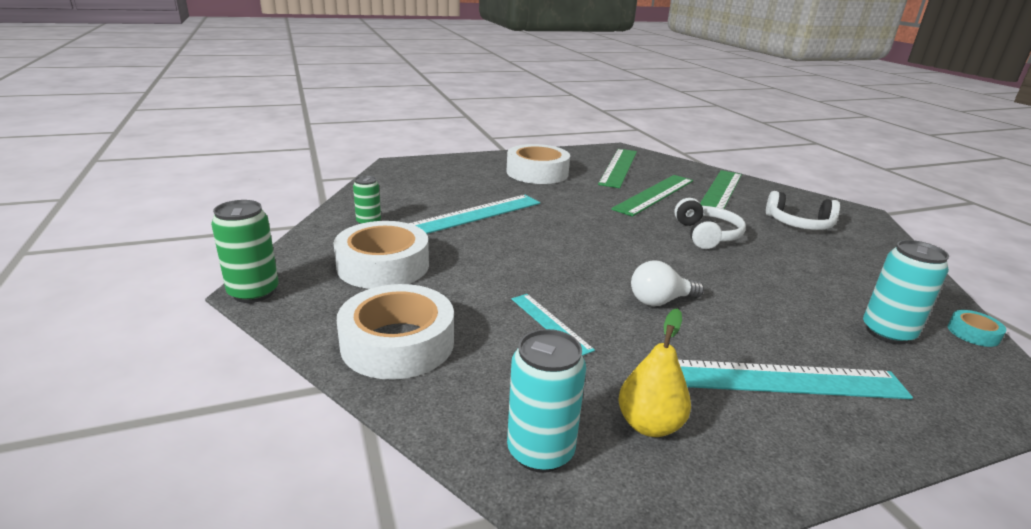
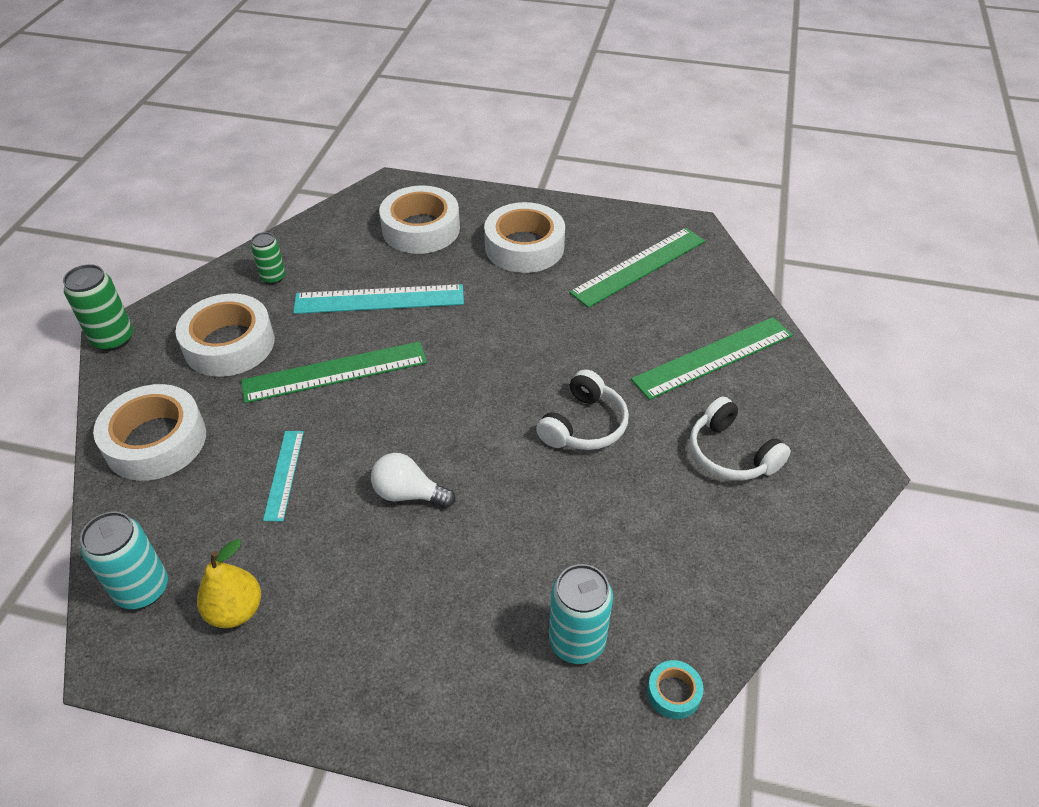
camera: 35 degrees right, 20 degrees up
(453, 178) = (421, 229): none -> white tape
(655, 194) = (617, 334): green ruler -> green ruler (335, 372)
(785, 379) = (396, 632): turquoise ruler -> none

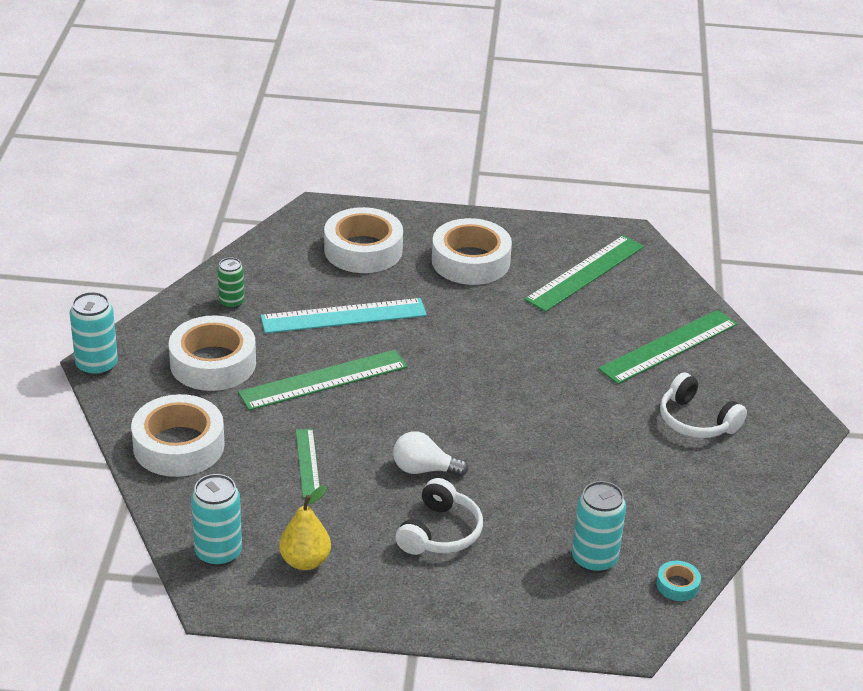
camera: 10 degrees left, 10 degrees down
(113, 339) = (97, 365): green can -> turquoise can
(284, 474) = (308, 463): turquoise ruler -> green ruler
(584, 425) = (564, 407): white headphones -> white headphones (440, 532)

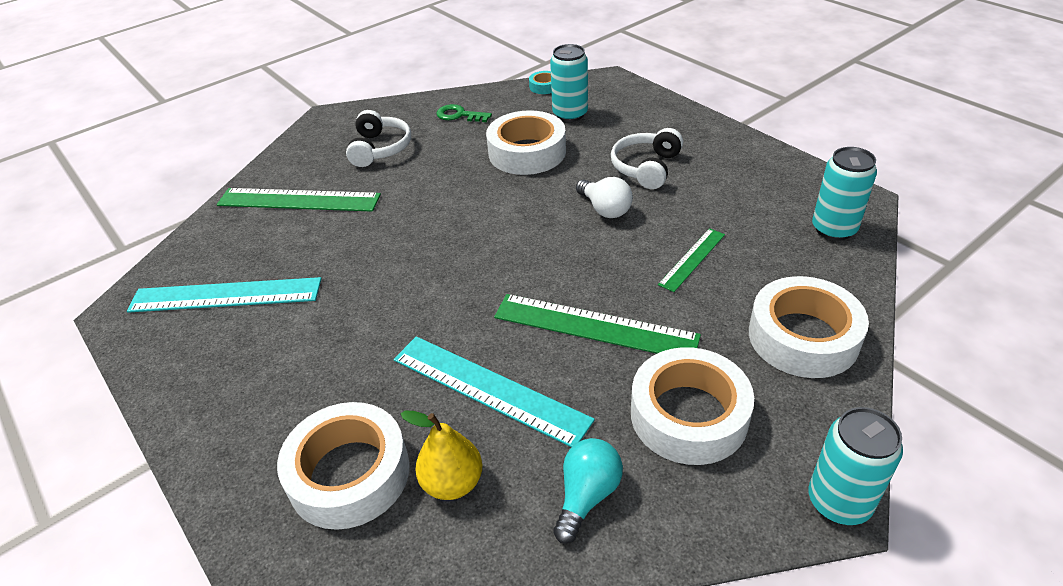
camera: 130 degrees left, 5 degrees up
(231, 302) = (587, 496): green can -> turquoise light bulb
(305, 561) = (766, 194): yellow pear -> yellow pear (452, 483)
(440, 532) = (646, 168): white headphones -> white headphones turned 45 degrees counterclockwise
(470, 261) = (282, 376): white tape -> white tape (527, 152)
(585, 273) = (225, 295): green ruler -> turquoise ruler
(695, 496) = (459, 115): none -> green key

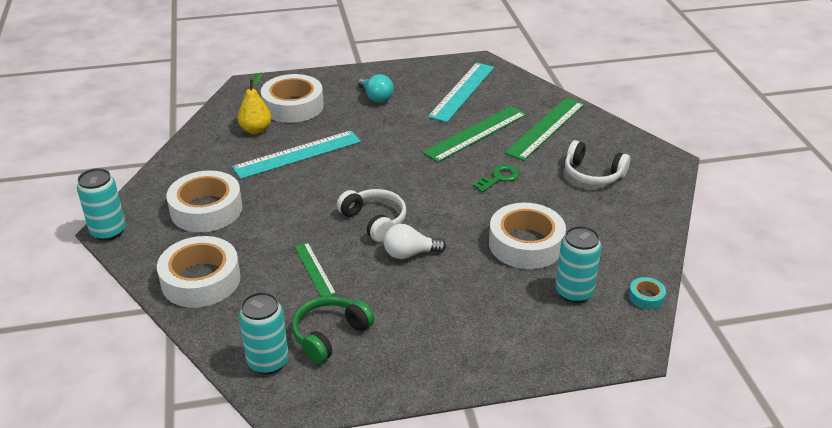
camera: 115 degrees right, 5 degrees down
(459, 115) = (622, 227): green key -> green key (499, 178)
(587, 496) = (205, 162): turquoise light bulb -> turquoise light bulb (376, 97)
(595, 326) = (301, 204): green ruler -> green ruler (476, 133)
(646, 168) = (445, 300): white headphones -> white headphones (374, 221)
(760, 209) = (330, 335): none -> green headphones

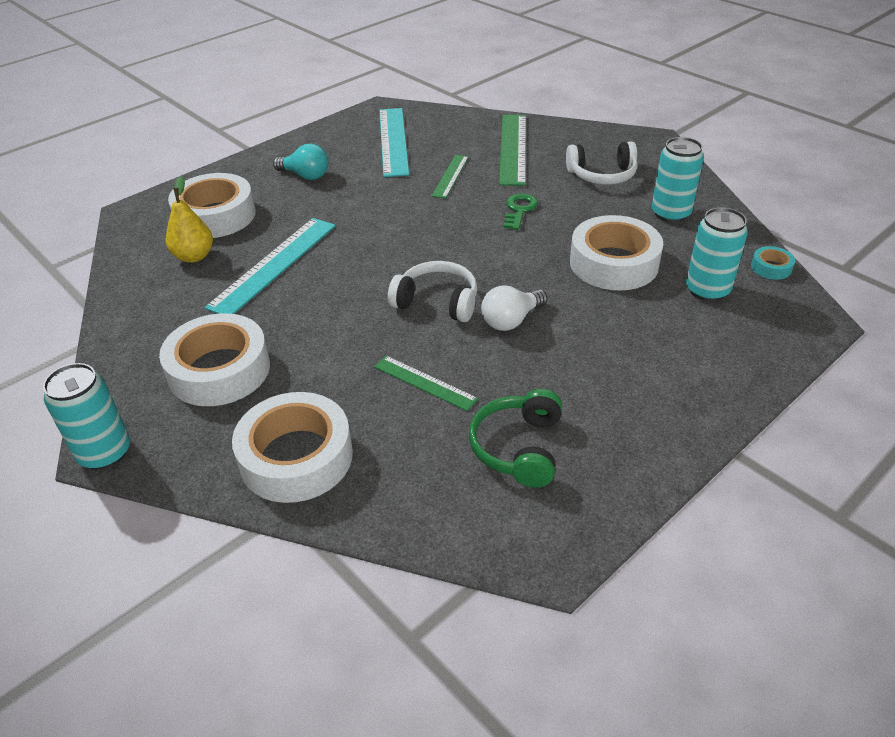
camera: 30 degrees left, 5 degrees up
(268, 361) = (480, 515): turquoise can -> turquoise can (670, 214)
(476, 133) = (450, 176): green ruler -> green ruler, size x0.56

